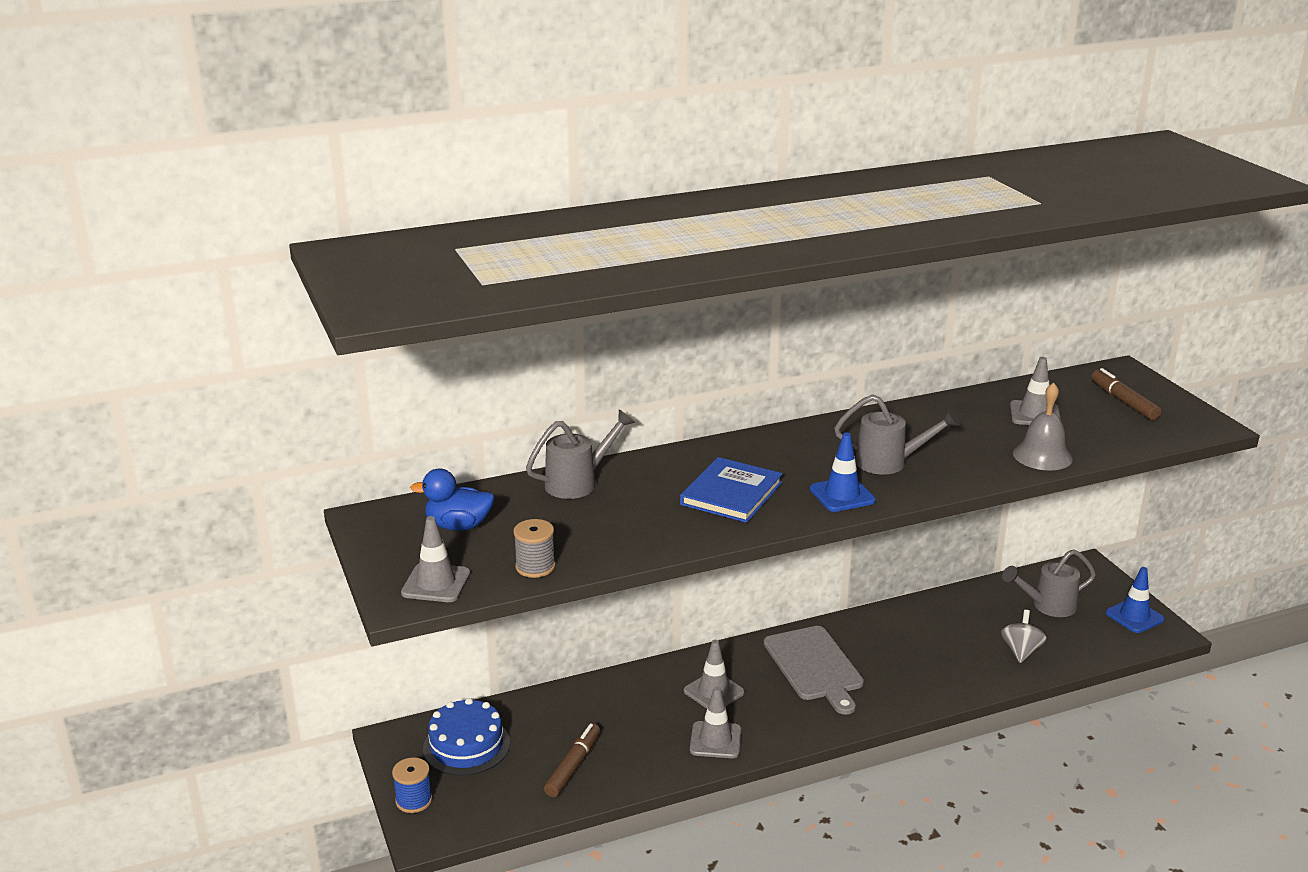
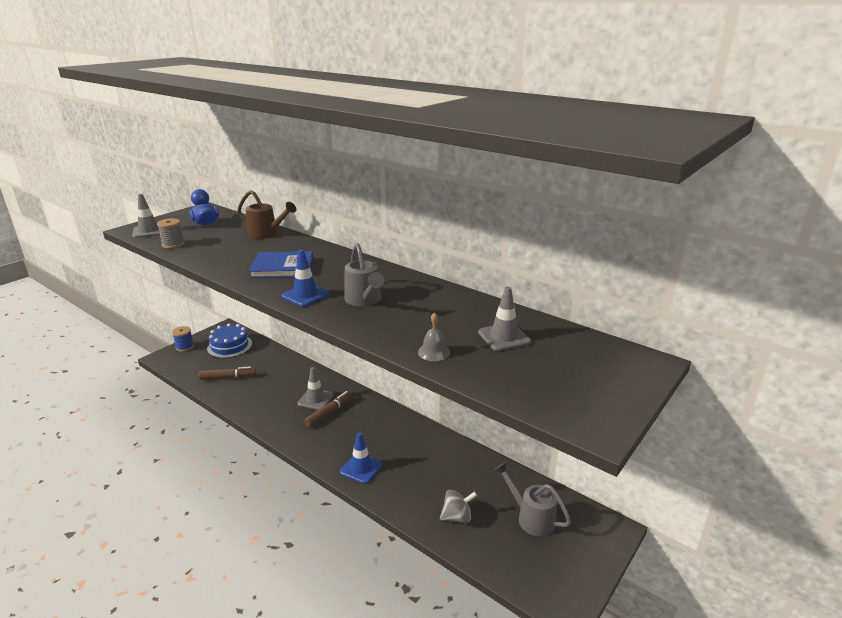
camera: 60 degrees right, 0 degrees up
(578, 483) = (266, 234): grey watering can -> brown watering can
(715, 740) = (272, 413): grey traffic cone -> none
(814, 666) = (365, 427): grey cutting board -> none
(1042, 456) = (434, 352): grey bell -> grey bell, size x0.64
(1124, 401) = (584, 372): brown marker -> brown marker (329, 413)
(1134, 616) = (567, 577): blue traffic cone -> blue traffic cone (361, 468)

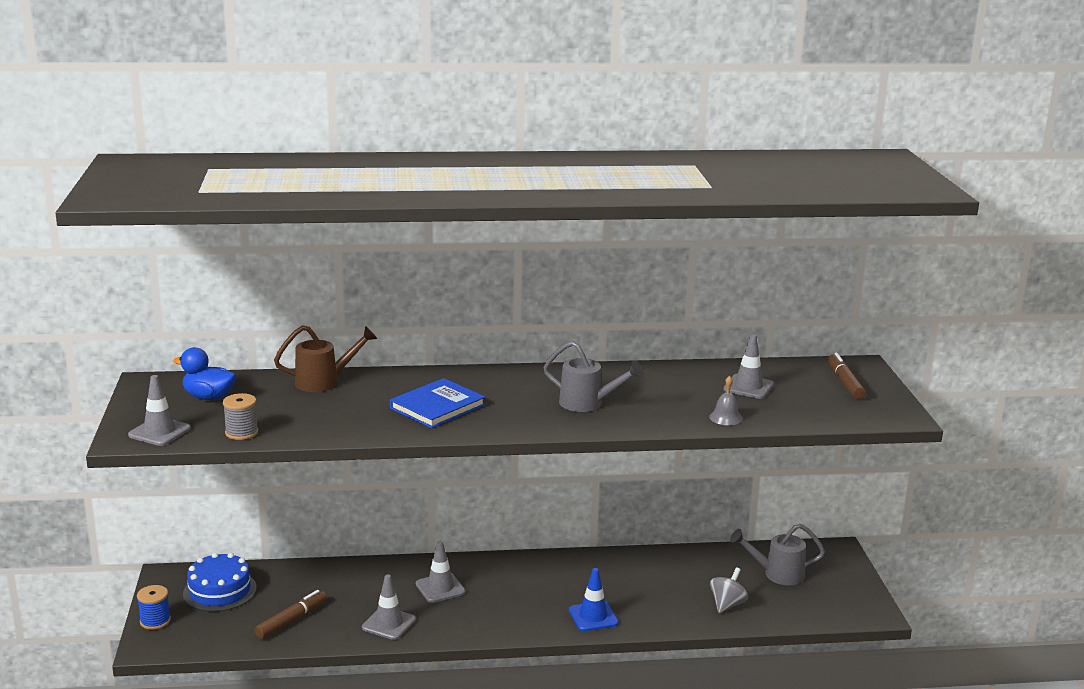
camera: 45 degrees left, 5 degrees down
(260, 405) = (389, 624): none -> grey traffic cone
(305, 295) = (527, 421): blue traffic cone -> none
(329, 413) = (478, 592): brown marker -> brown marker (845, 383)

